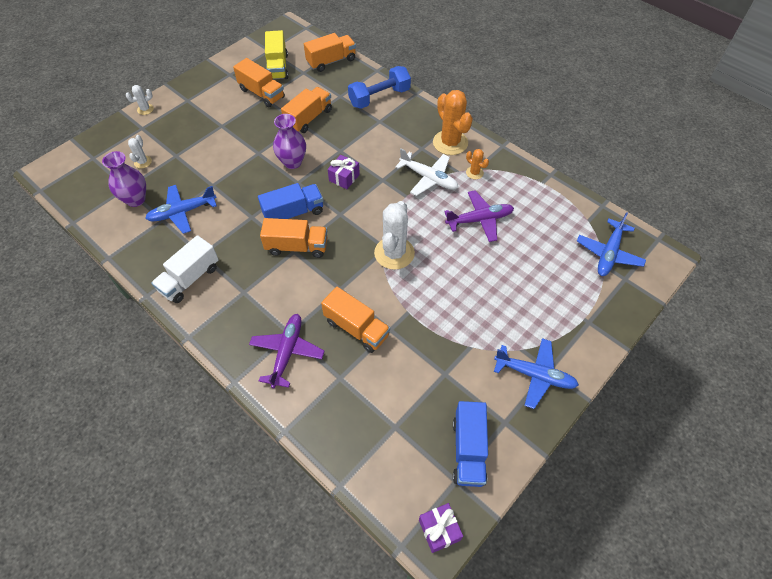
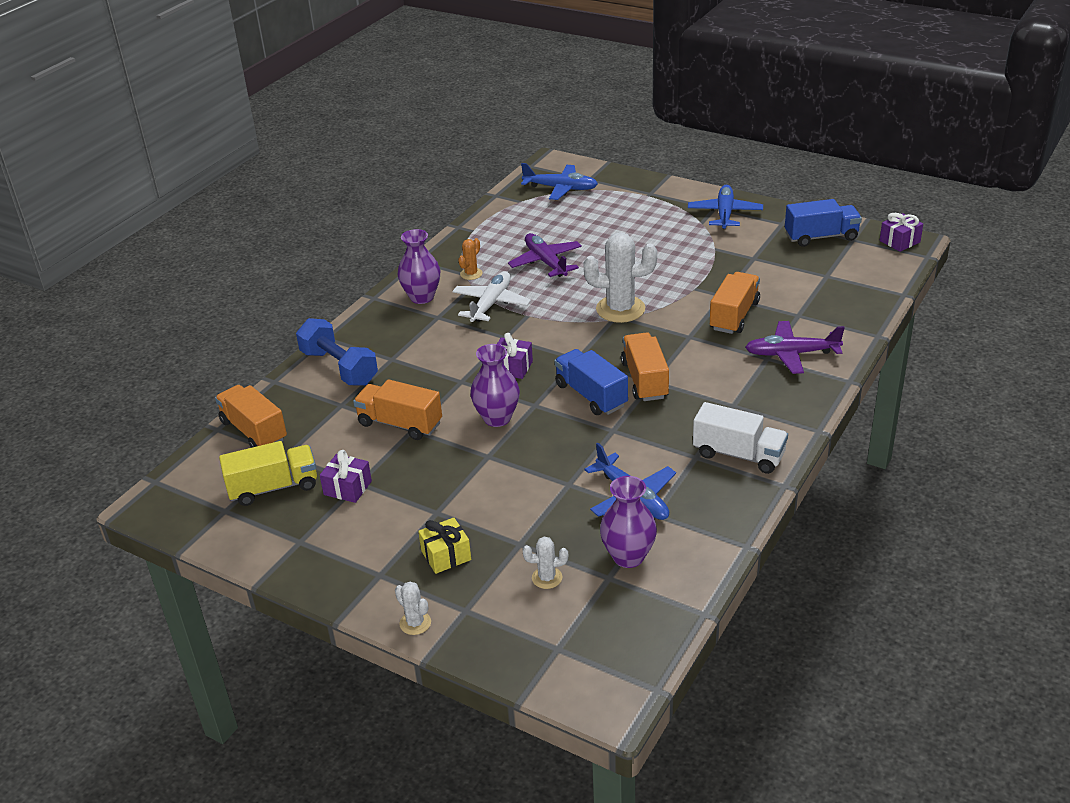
camera: 100 degrees left, 20 degrees down
(185, 125) = (446, 555): none -> yellow gift
(262, 93) = (347, 488): orange truck -> purple gift
(450, 143) = (422, 297): orange cactus -> purple vase

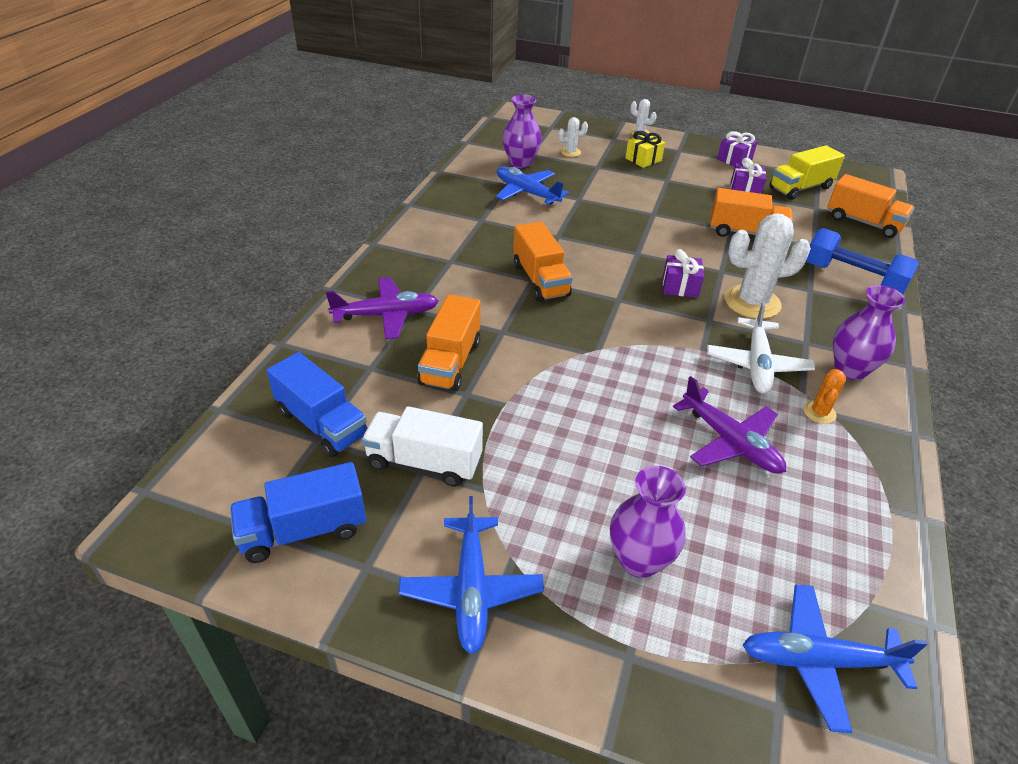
camera: 165 degrees right, 5 degrees up
(497, 418) = (664, 241): purple vase -> purple vase (639, 560)
(591, 395) = (588, 263): blue truck -> blue truck (322, 423)
(620, 309) = (593, 364): white cactus -> white cactus (752, 302)
(738, 454) = (445, 222): white truck -> white truck (424, 462)
(899, 241) = (171, 527): purple gift -> purple gift (734, 159)

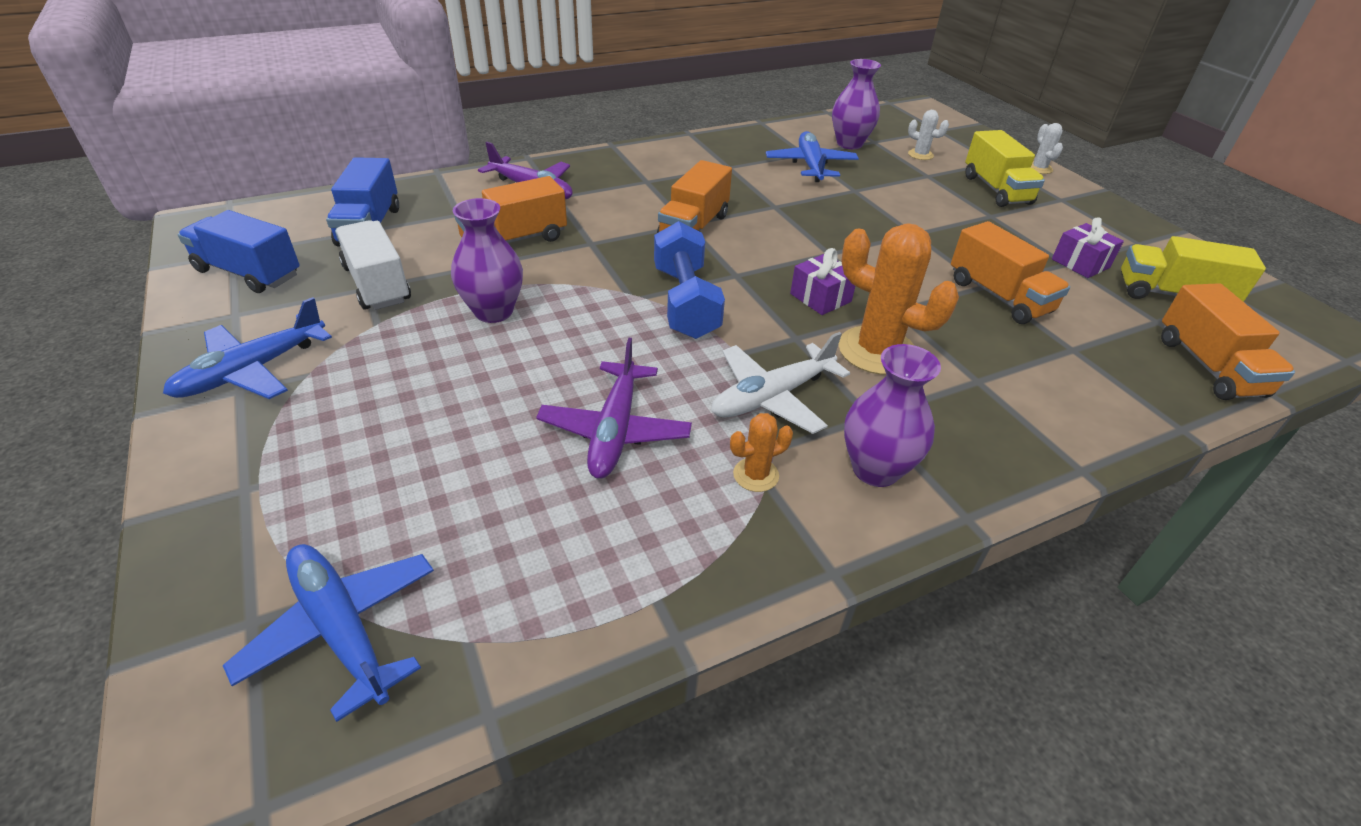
camera: 45 degrees right, 0 degrees up
(639, 560) = (374, 443): purple vase -> purple vase (493, 312)
(643, 159) = (996, 190): yellow gift -> yellow truck
(734, 159) = (1124, 234): purple gift -> none
(752, 302) = (877, 351): white cactus -> orange cactus
(852, 278) = (1066, 403): blue dumbbell -> blue dumbbell (685, 302)

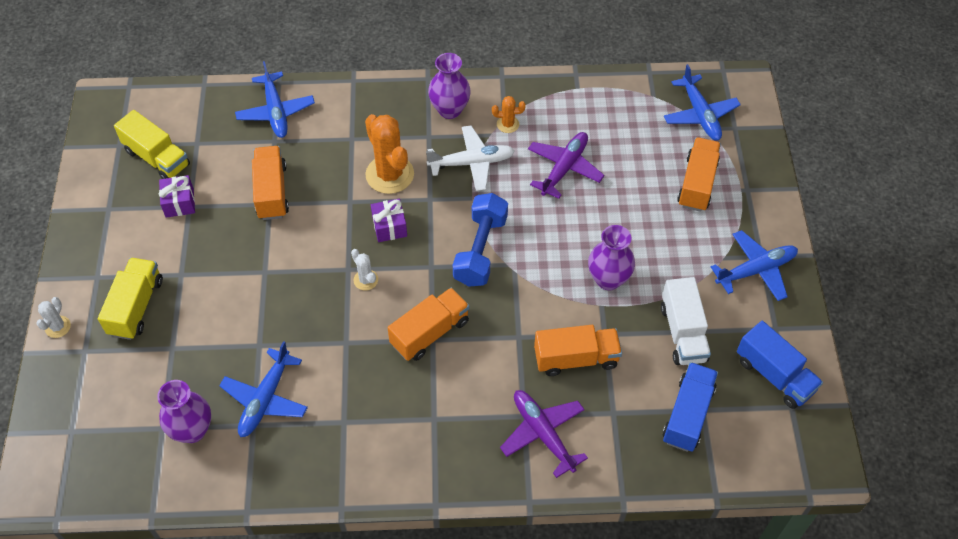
camera: 155 degrees left, 15 degrees up
(920, 155) = (142, 386): white cactus -> white cactus (366, 280)
(1124, 385) = (275, 112): none -> blue plane
(1208, 366) = (213, 107): orange truck -> orange truck (697, 183)

